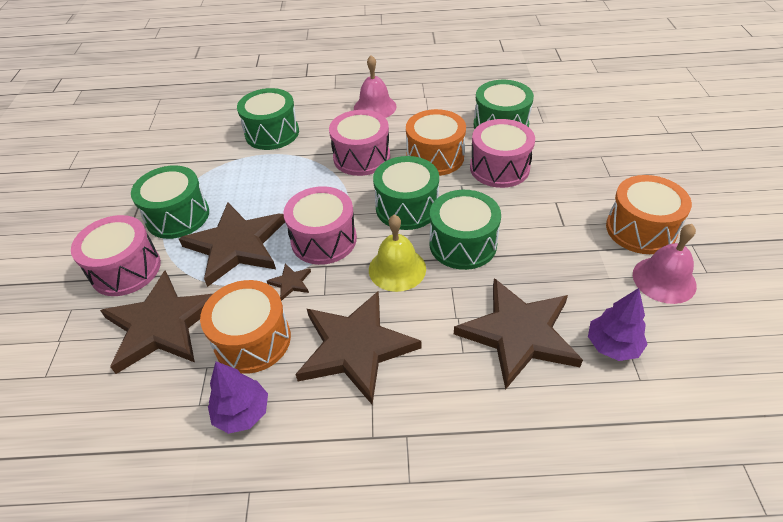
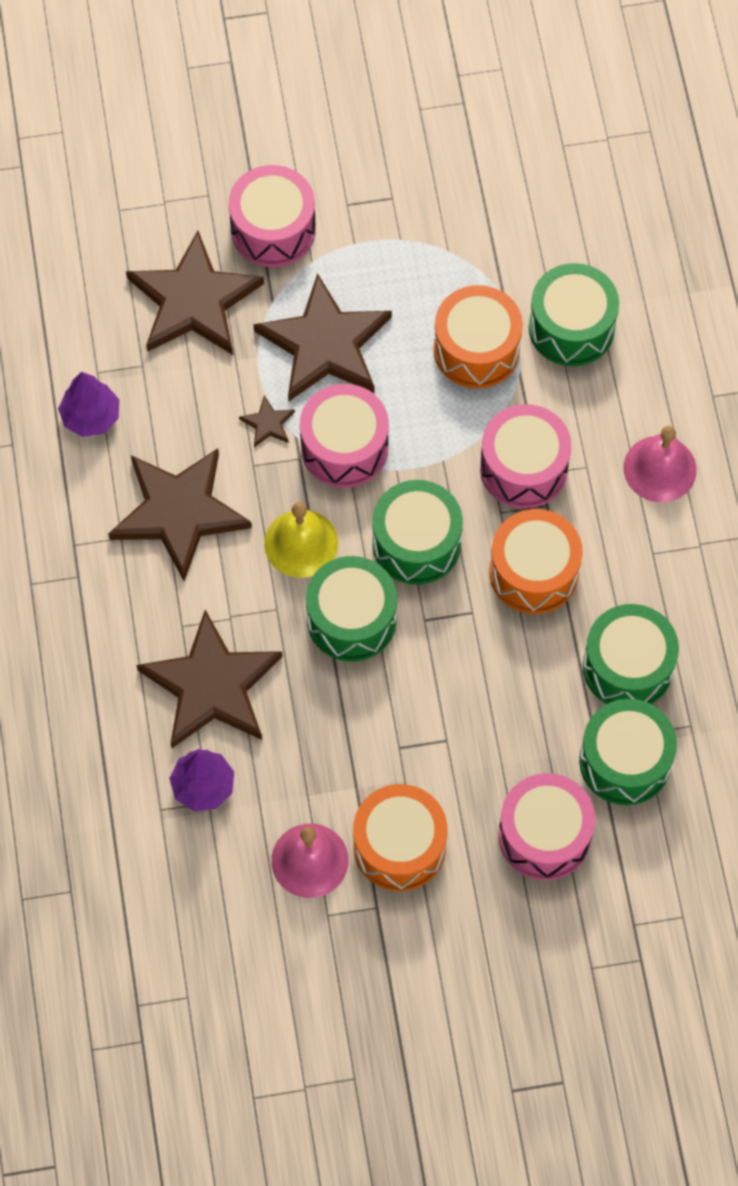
camera: 80 degrees right, 20 degrees up
(178, 216) = (372, 255): green drum -> green drum (625, 761)
(252, 340) = (181, 402): orange drum -> orange drum (476, 349)
(499, 168) = (516, 665): pink drum -> pink drum (544, 835)

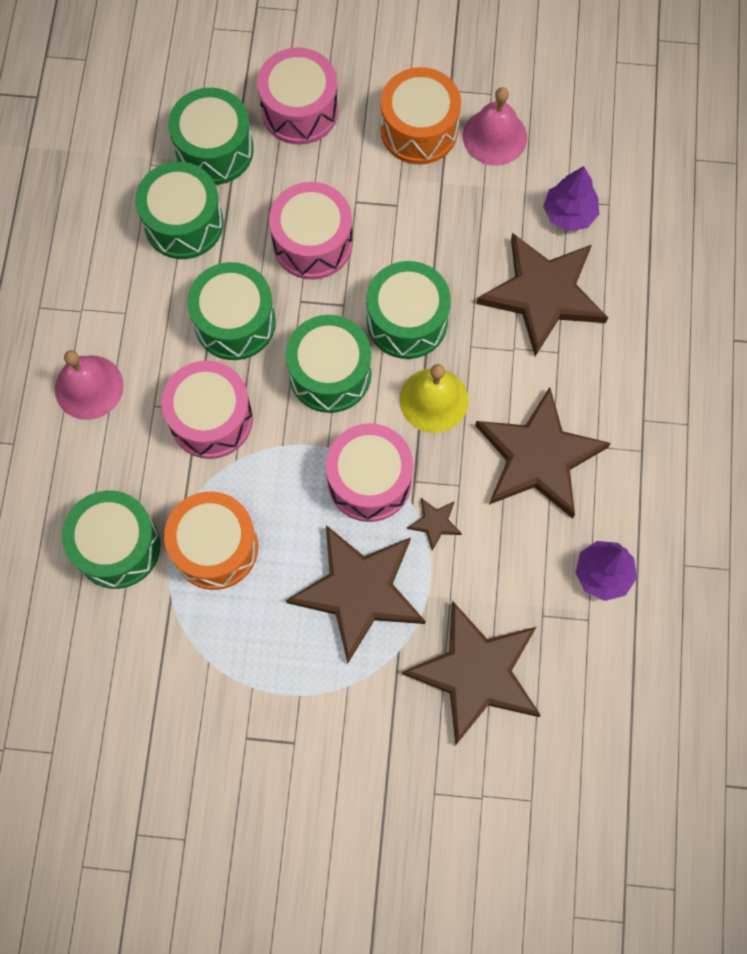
camera: 165 degrees left, 5 degrees up
(273, 229) = (377, 733): pink drum -> pink drum (312, 243)
(533, 572) = (235, 322): orange drum -> green drum

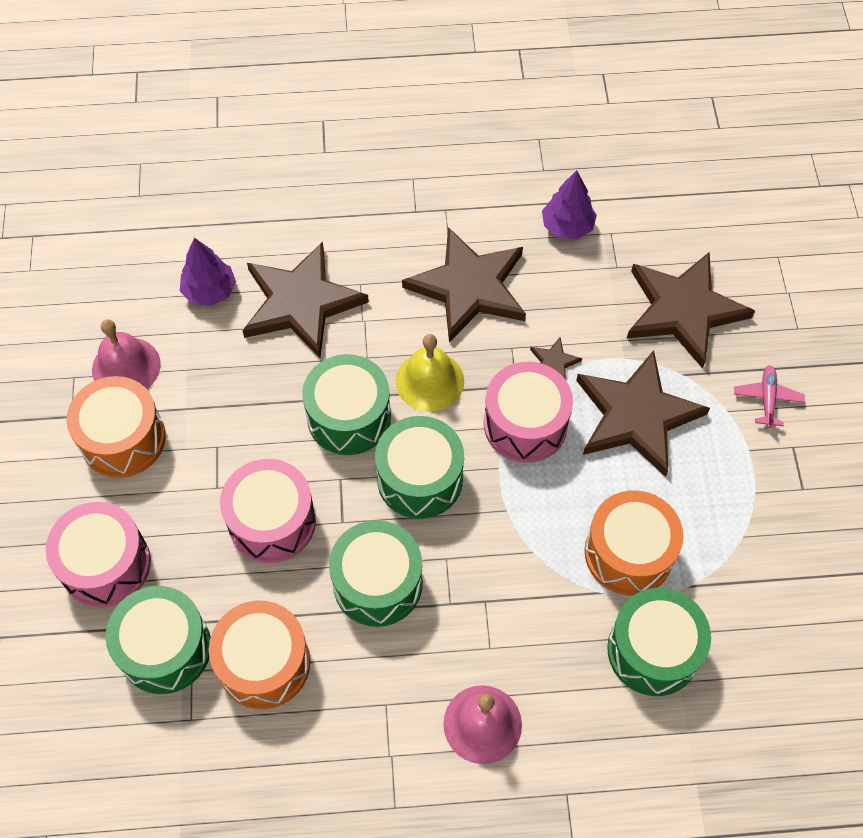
camera: 100 degrees left, 10 degrees down
(184, 223) = (264, 663): green drum -> orange drum
(211, 419) = (492, 585): pink drum -> none
(354, 732) = (767, 399): none -> pink plane

